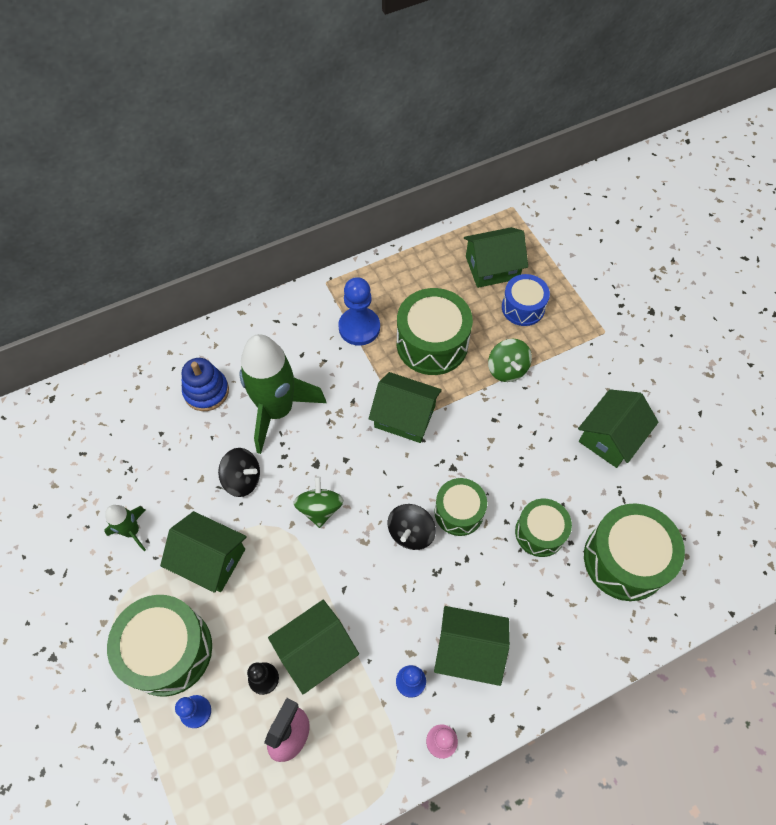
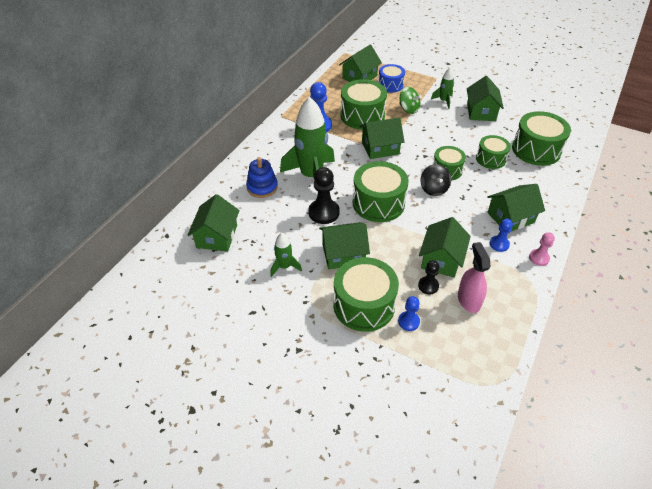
camera: 35 degrees left, 15 degrees down
(99, 435) = (217, 236): none -> green house
(242, 479) = (324, 212): black spinning top -> black pawn
(320, 508) = (378, 203): green spinning top -> green drum
(573, 383) = (443, 101): none -> green rocket

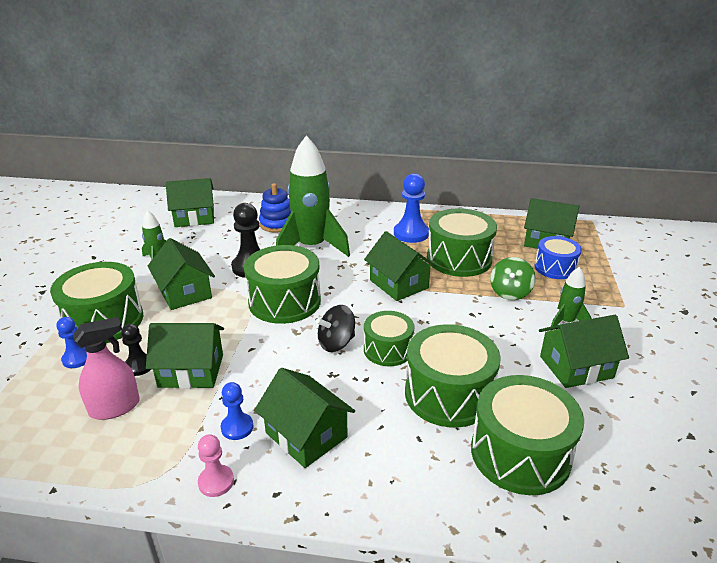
camera: 70 degrees right, 15 degrees down
(490, 159) = (448, 394): green drum -> green drum, size x1.63

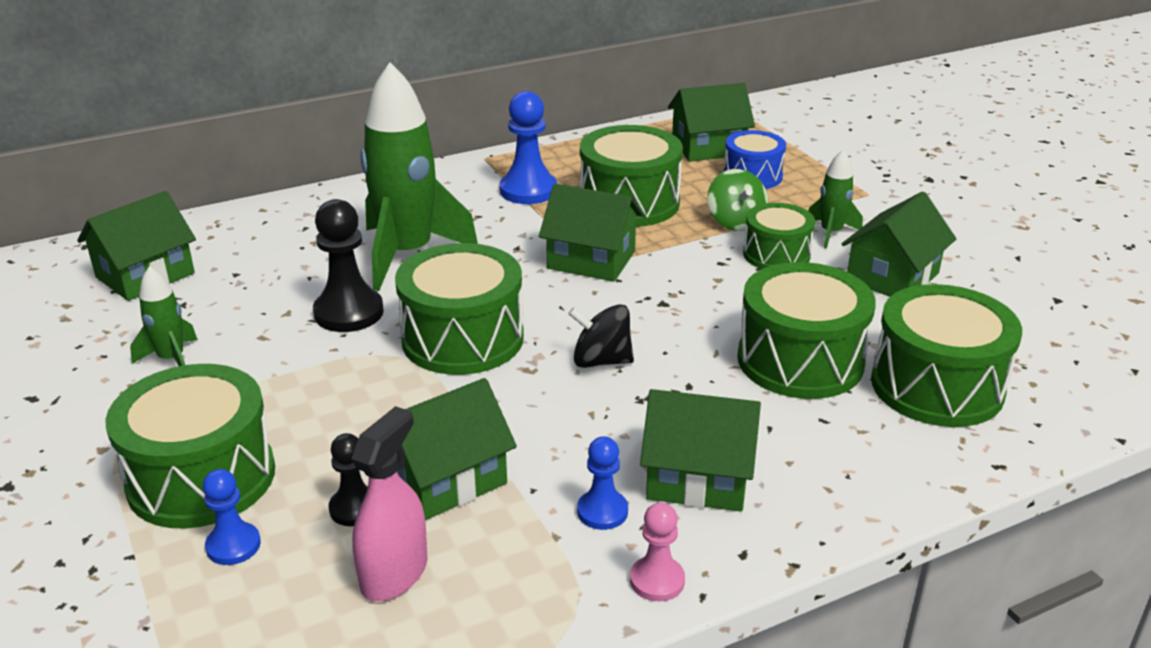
camera: 35 degrees left, 0 degrees up
(185, 292) = (287, 386): green house -> none
(277, 224) = (308, 240): blue stacking toy -> none
(336, 343) = (601, 361): black spinning top -> black spinning top turned 75 degrees clockwise
(388, 349) = (674, 342): green drum -> green drum (776, 254)

